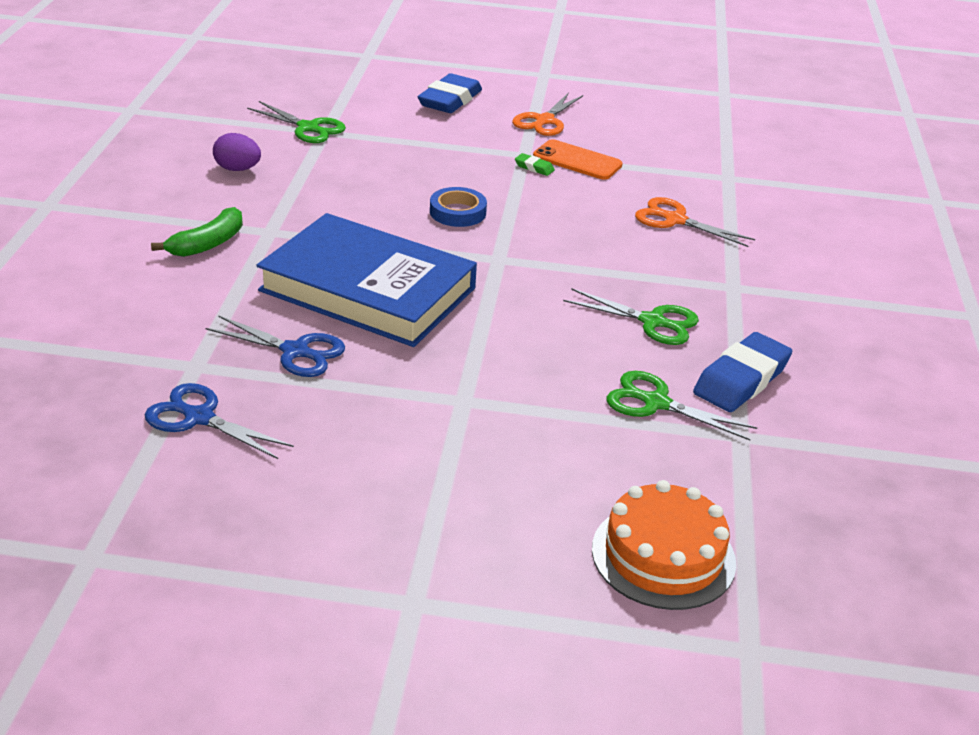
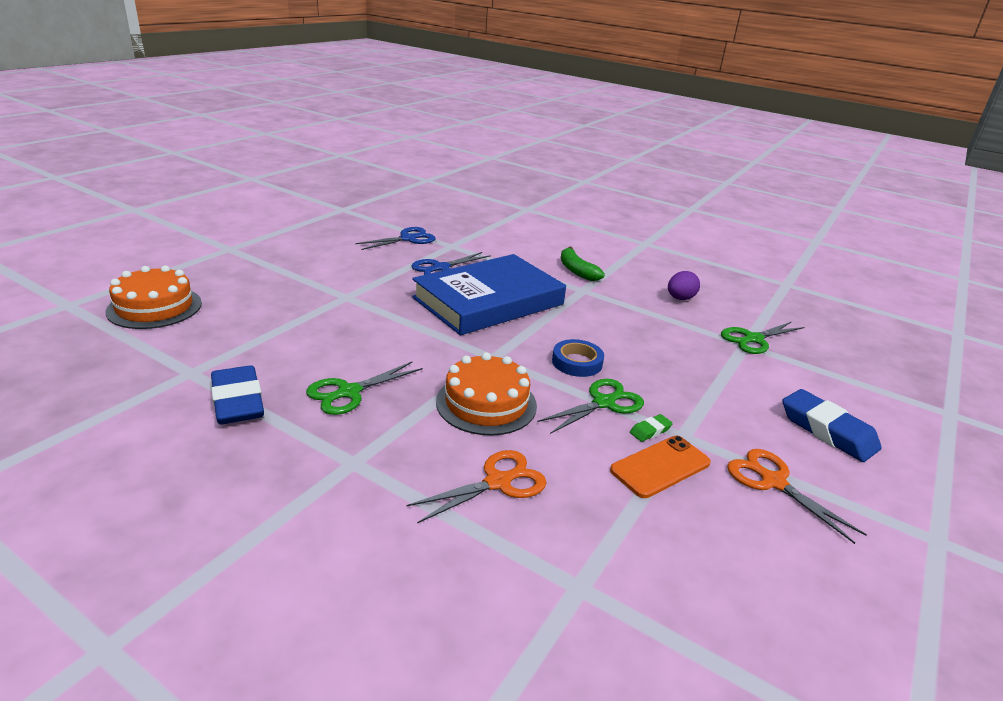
camera: 115 degrees right, 5 degrees down
(582, 245) = (486, 403): none -> orange cake
(656, 403) = (263, 354): green scissors -> green scissors (604, 403)

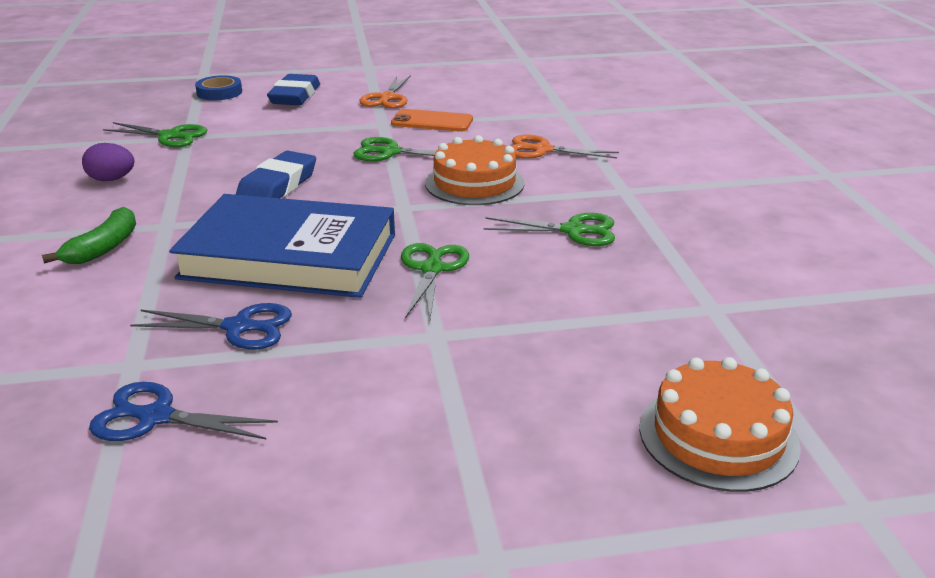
camera: 130 degrees left, 0 degrees up
(238, 401) = (681, 261): blue eraser -> blue eraser (277, 186)
(402, 325) = (432, 269): none -> green scissors
(577, 362) = (345, 177): blue tape -> blue tape (219, 92)
(650, 431) = (397, 132): green eraser -> none

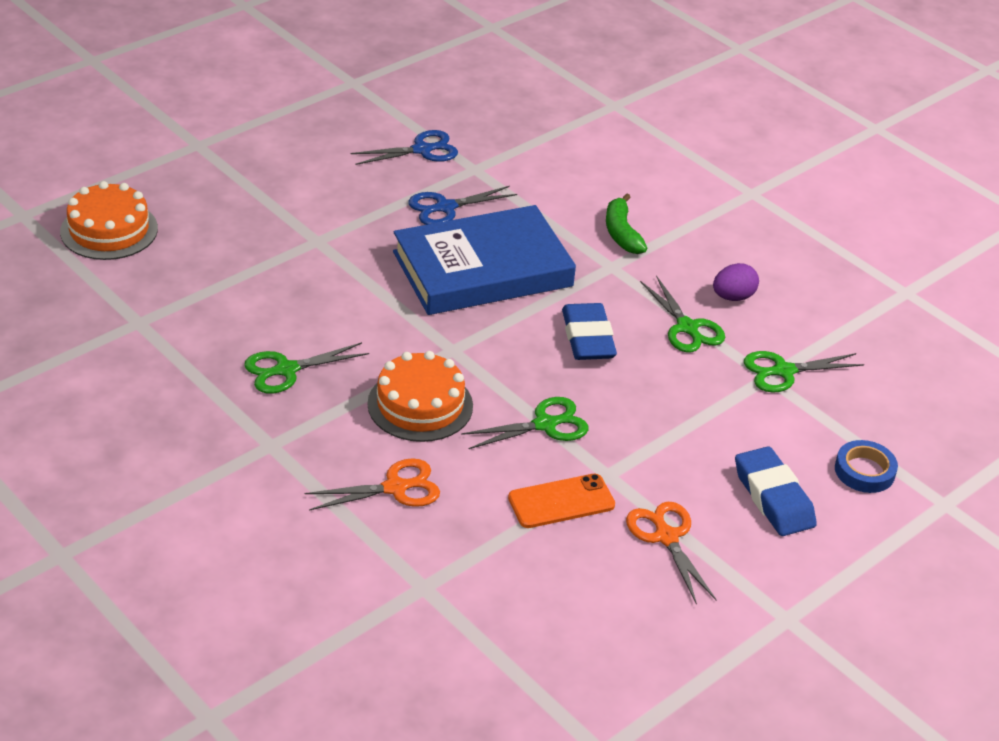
camera: 145 degrees right, 10 degrees up
(432, 269) = (367, 291): green scissors -> green scissors (687, 327)

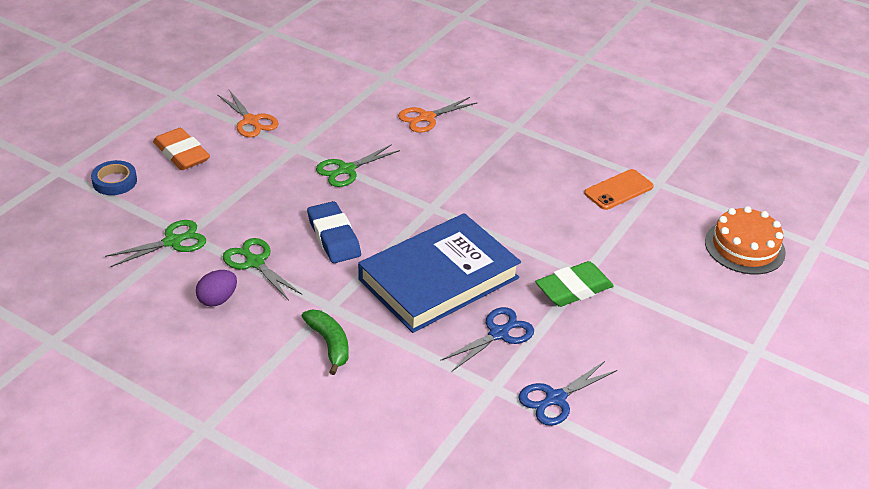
camera: 165 degrees right, 0 degrees up
(286, 370) = (537, 171): green scissors -> none
(340, 229) = (573, 289): none -> green eraser
(420, 405) = (436, 166): orange cake -> none
(561, 501) = (322, 128): orange phone -> orange phone (618, 190)
(773, 497) = (181, 154): blue eraser -> orange eraser

